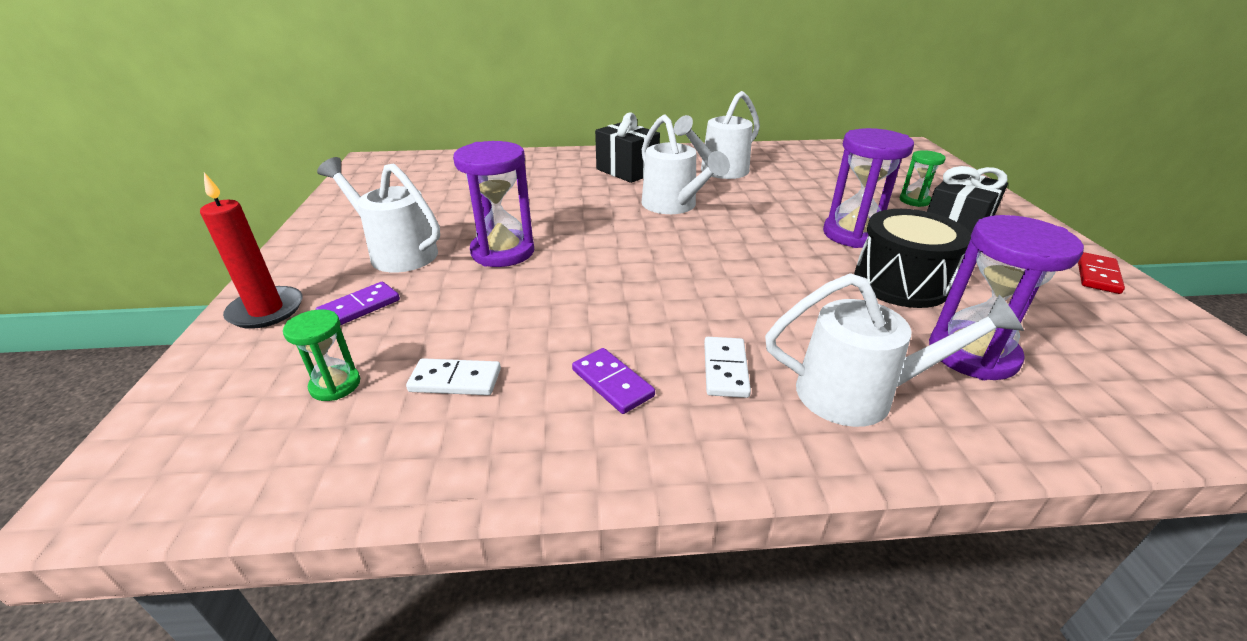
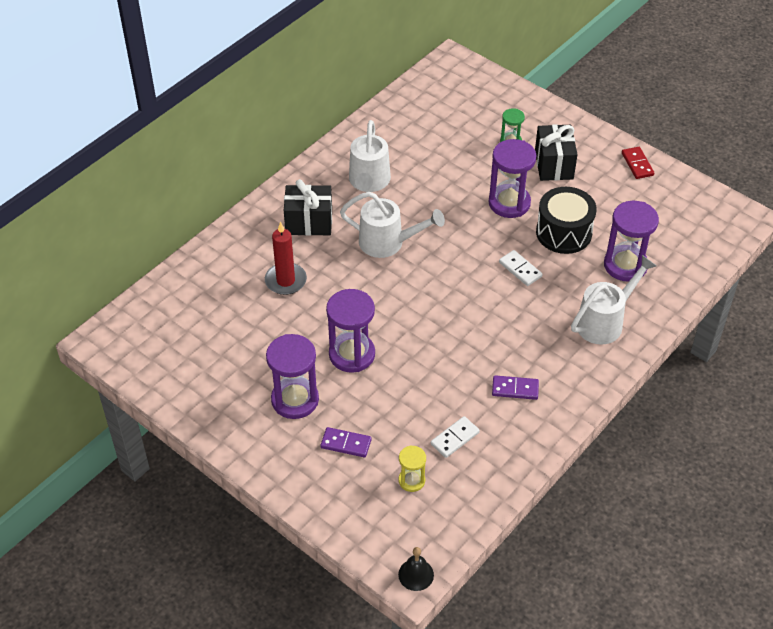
camera: 45 degrees left, 15 degrees up
(111, 496) = (416, 574): none -> black bell
(266, 310) = (303, 482): red candle -> red candle (285, 281)
(335, 385) = (411, 480): green hourglass -> yellow hourglass
(360, 307) = (346, 443): purple domino -> purple domino turned 75 degrees counterclockwise
(397, 252) = (295, 400): white watering can -> purple hourglass
(725, 369) = (547, 347): white domino -> white domino (520, 269)

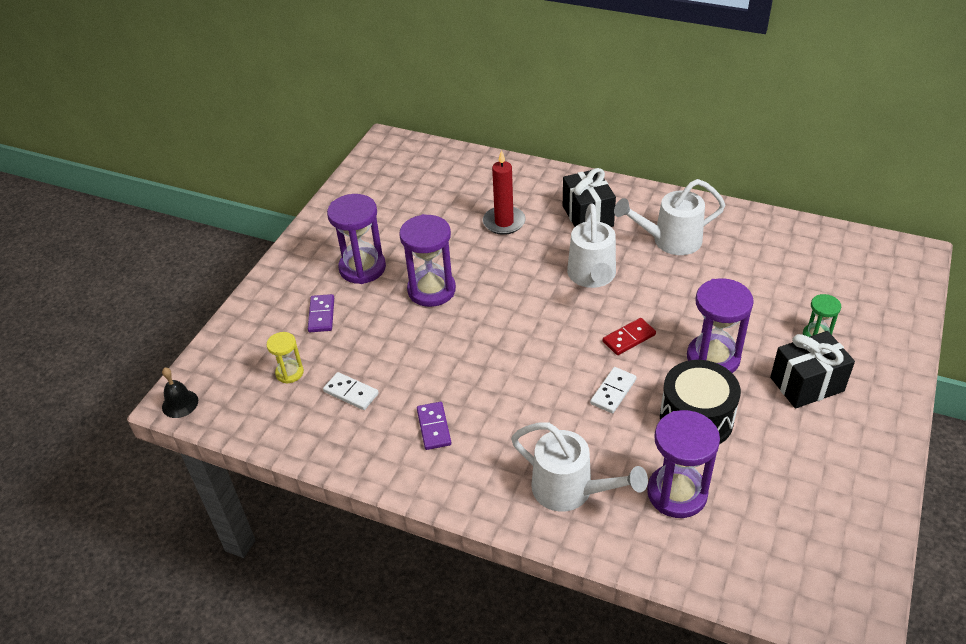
camera: 75 degrees right, 5 degrees down
(637, 164) = (872, 470): red domino -> red domino (629, 338)

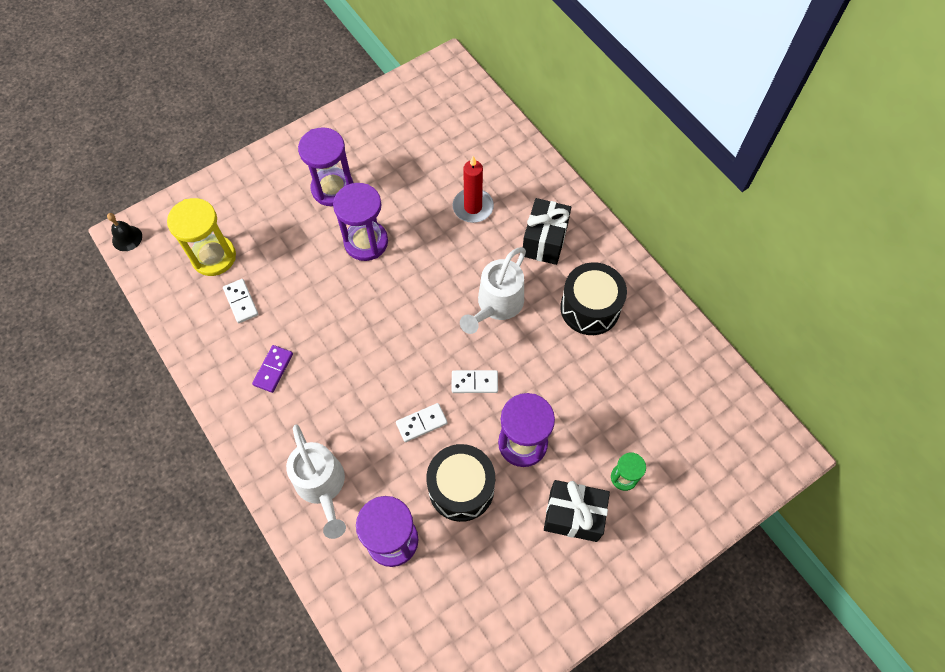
camera: 30 degrees right, 20 degrees up
(289, 373) = (214, 257): yellow hourglass -> yellow hourglass, size x1.85
(321, 315) = (272, 217): purple domino -> none
(629, 338) = (474, 382): red domino -> white domino
(670, 241) = (590, 308): white watering can -> black drum

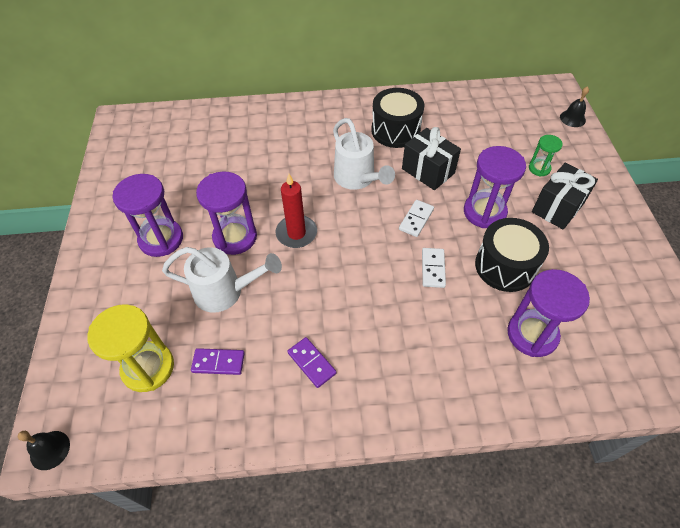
camera: 60 degrees left, 10 degrees down
(241, 302) = (218, 362): white domino -> purple domino
(322, 486) = (455, 369): white watering can -> white watering can (225, 292)
(473, 207) = (261, 157): red candle -> red candle (296, 233)
(544, 241) = (323, 131): black gift -> black gift (428, 171)
(739, 489) = (572, 118): none -> black bell

